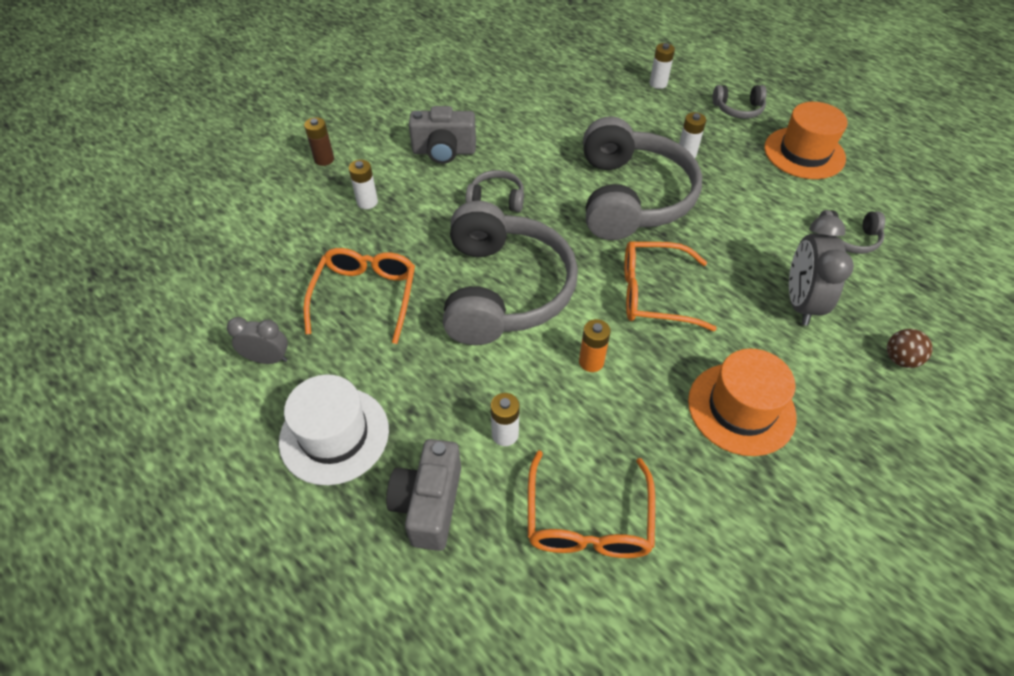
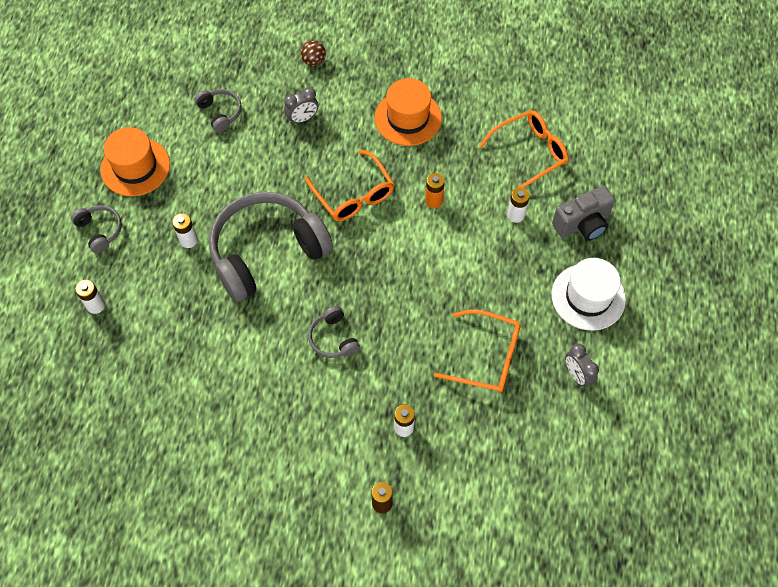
camera: 125 degrees left, 10 degrees up
(365, 296) = (487, 357): orange glasses -> orange glasses turned 135 degrees counterclockwise
(444, 151) = (305, 414): grey camera -> none
(503, 290) = (416, 279): grey headphones -> none
(800, 303) = (303, 119): grey clock -> grey clock, size x0.61

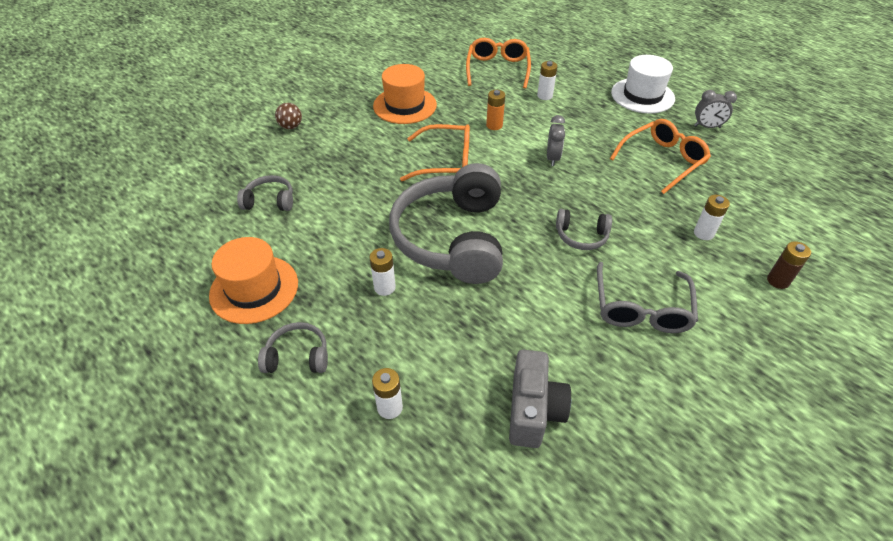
camera: 55 degrees left, 15 degrees down
(281, 414) = (641, 308): none -> grey glasses
(303, 119) = (338, 156): grey clock -> grey clock (552, 158)
(582, 224) = (579, 73): grey camera -> grey camera (533, 410)

